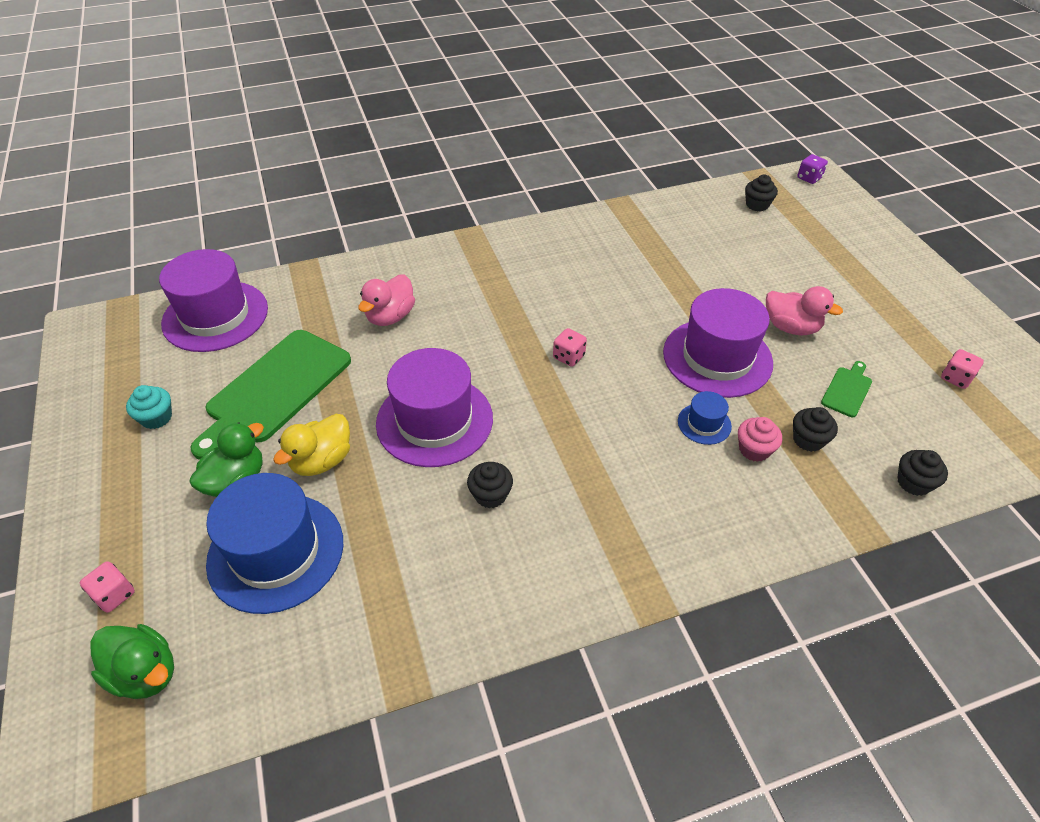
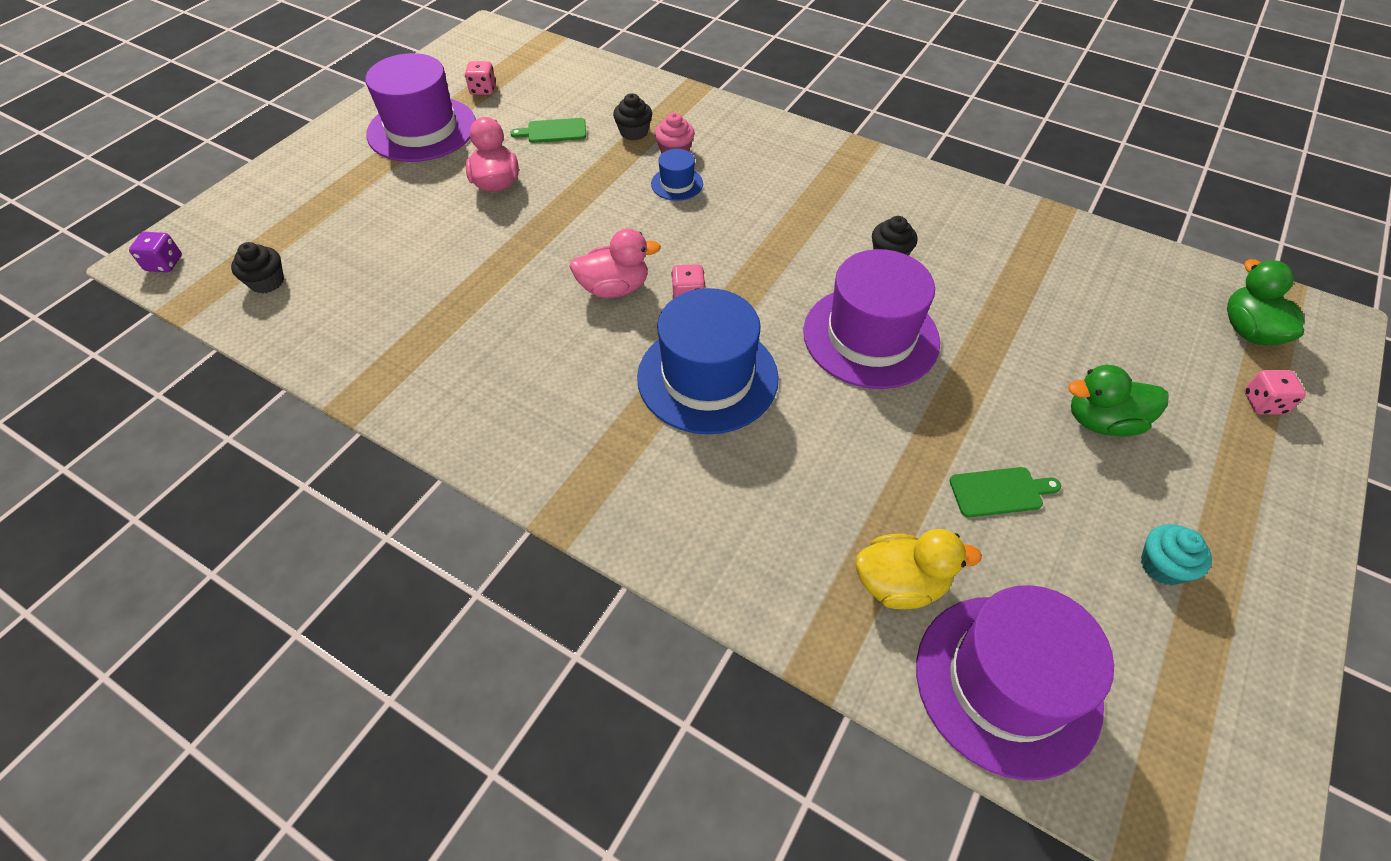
camera: 130 degrees left, 5 degrees up
(275, 389) = (999, 492): green cutting board -> green cutting board, size x0.44
(276, 552) = (1098, 338): blue hat -> blue hat (707, 377)
(322, 461) = (1005, 379): yellow duck -> yellow duck (900, 584)
(390, 316) = (792, 480): pink duck -> pink duck (614, 288)
(717, 357) = (586, 207): purple hat -> purple hat (422, 129)
(913, 482) = (624, 81): black cupcake -> none

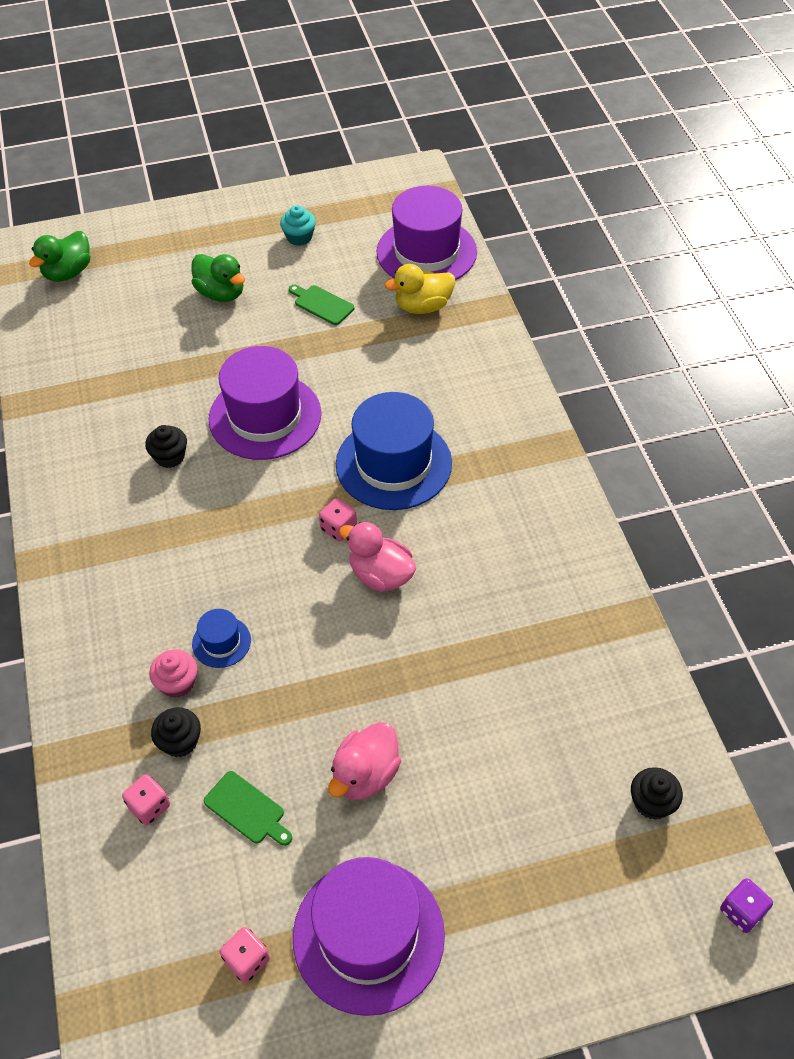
camera: 135 degrees left, 0 degrees up
(900, 584) = (423, 306): yellow duck -> yellow duck turned 60 degrees counterclockwise
(1263, 403) = (133, 247): pink dice -> pink dice (149, 806)

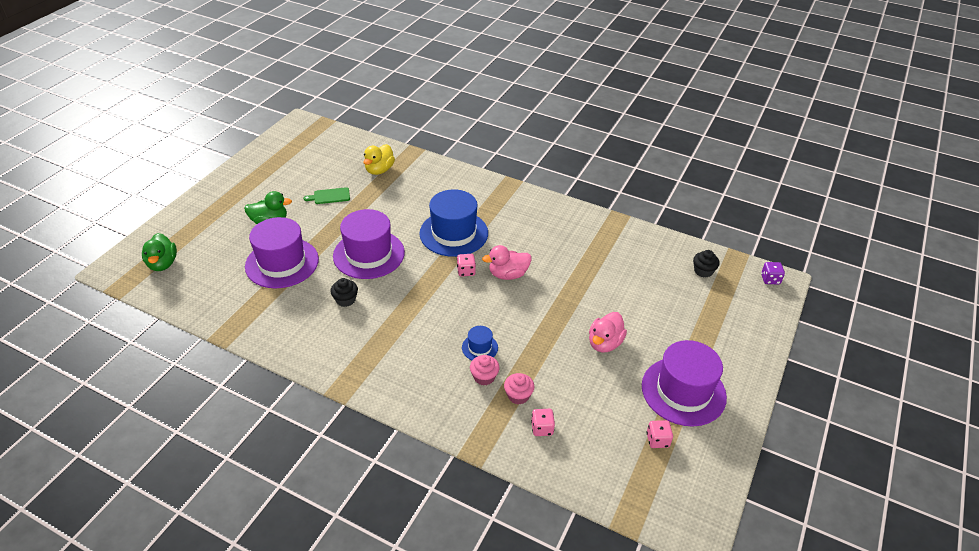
camera: 50 degrees left, 10 degrees down
(180, 741) = (518, 395): black cupcake -> pink cupcake
(247, 809) = (581, 394): green cutting board -> none
(299, 237) = (277, 177): turquoise cupcake -> none
(365, 774) = (604, 343): pink duck -> pink duck turned 45 degrees clockwise
(426, 252) = (350, 149): purple hat -> purple hat (282, 263)

